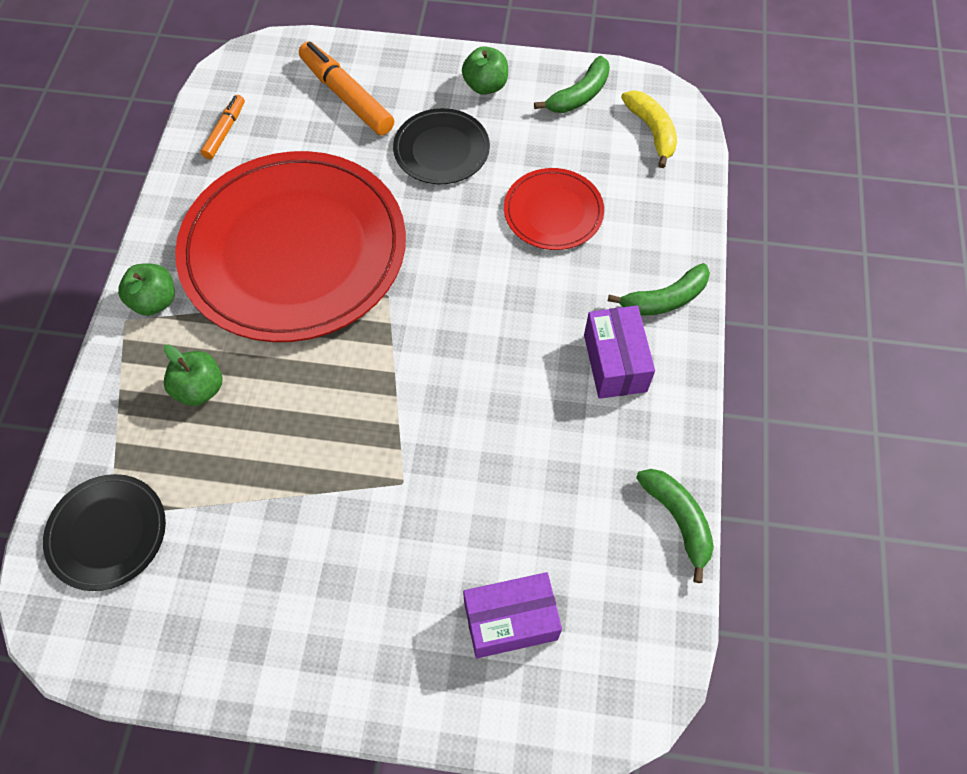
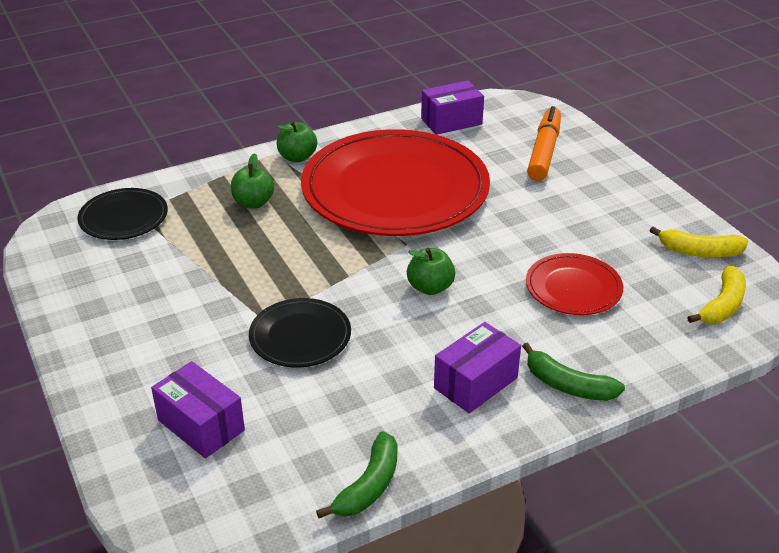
camera: 55 degrees right, 25 degrees down
(225, 131) = (451, 121): orange marker -> purple box
(441, 149) = (556, 211): black plate -> black plate (300, 336)
(485, 86) = (640, 204): green apple -> green apple (430, 287)
(579, 95) = (700, 252): green banana -> yellow banana

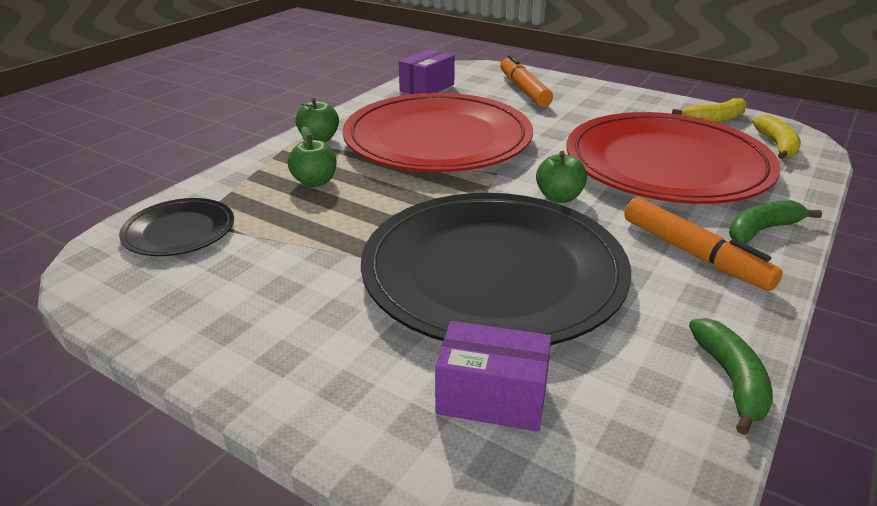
camera: 30 degrees left, 5 degrees down
(300, 336) = (493, 273): black plate -> black plate, size x2.21
(475, 383) = (694, 254): purple box -> orange marker
(568, 385) = (762, 230): green banana -> green banana turned 150 degrees clockwise
(573, 288) = (666, 164): red plate -> red plate, size x2.21

